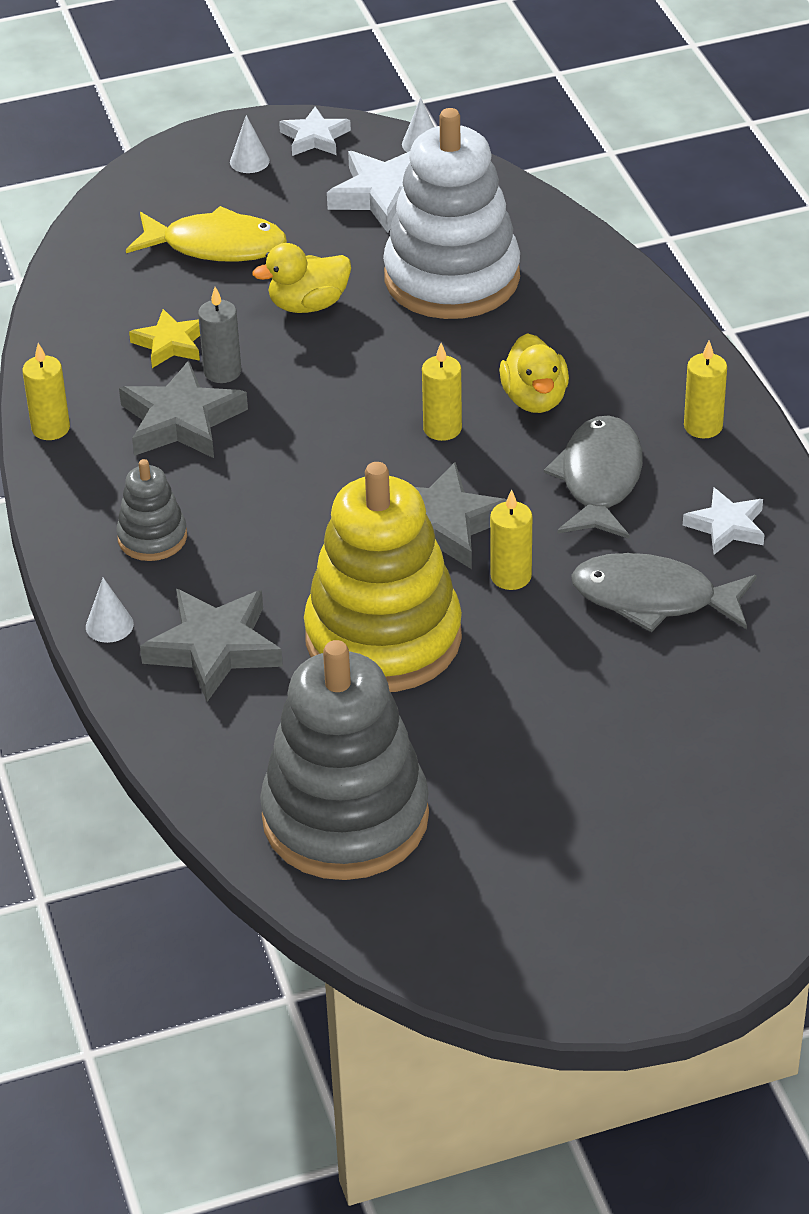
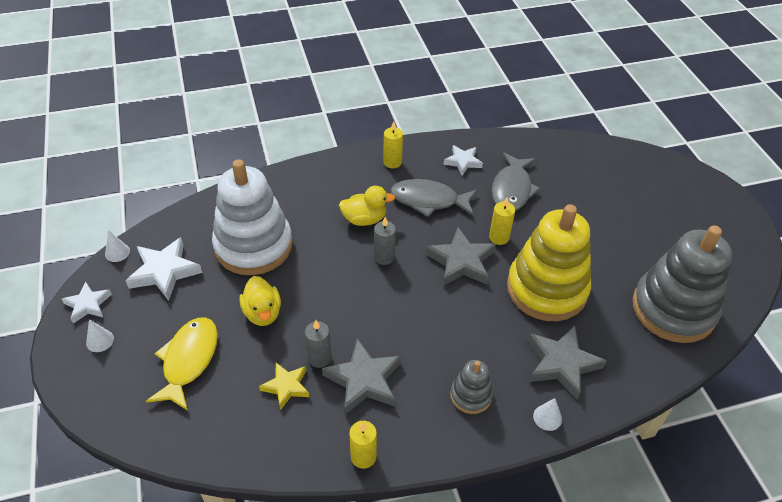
camera: 90 degrees left, 5 degrees up
(442, 428) = (384, 257): yellow candle -> grey candle

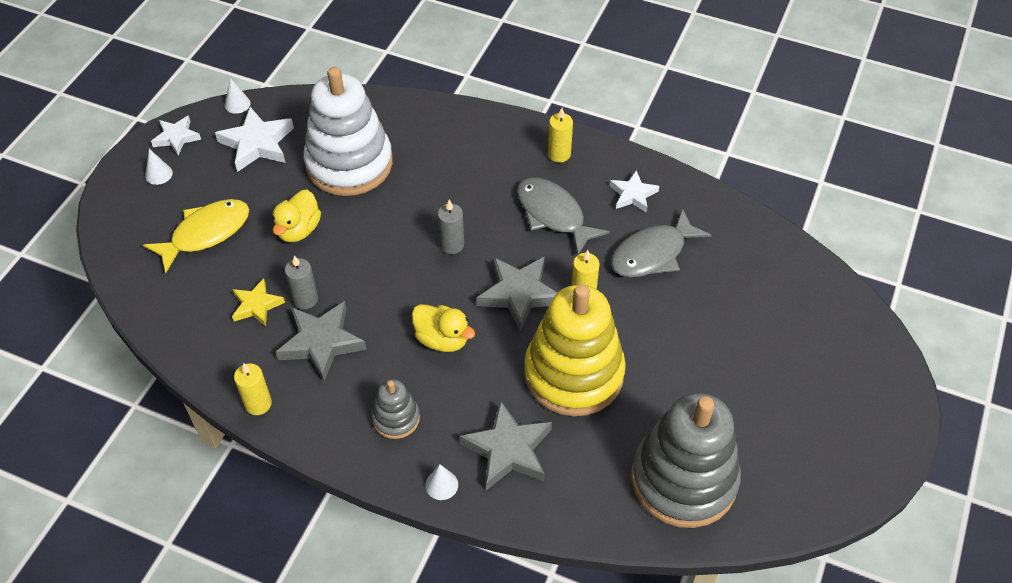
camera: 40 degrees right, 5 degrees up
(364, 219) = (472, 197): yellow duck -> yellow duck (442, 339)

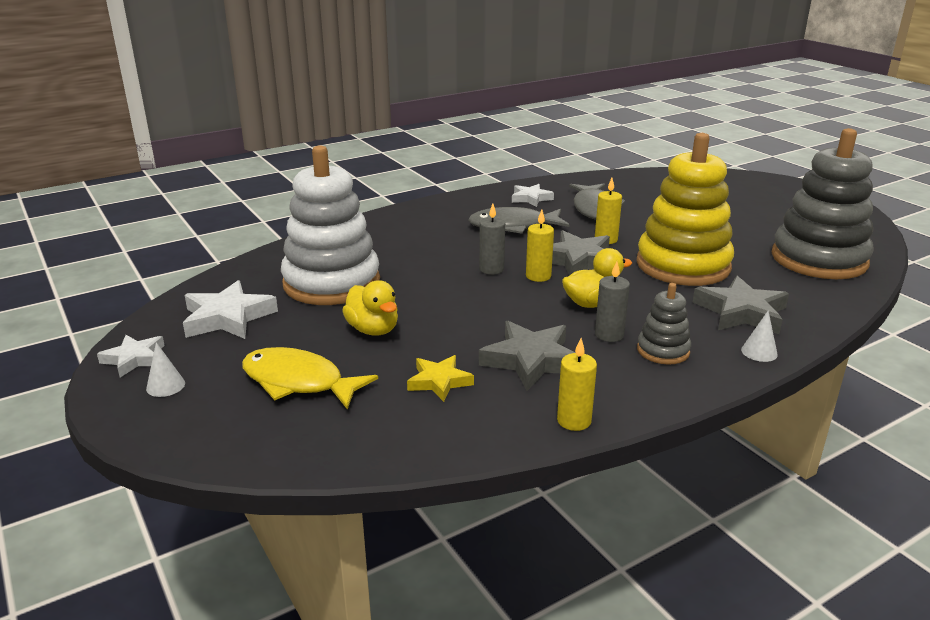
camera: 55 degrees left, 25 degrees down
(206, 233) = (298, 382): yellow fish -> yellow fish turned 60 degrees counterclockwise
(237, 104) = (156, 312): white cone -> none
(305, 299) = (466, 352): grey candle -> grey candle (609, 335)
(559, 154) = (456, 207): yellow candle -> yellow candle (538, 276)

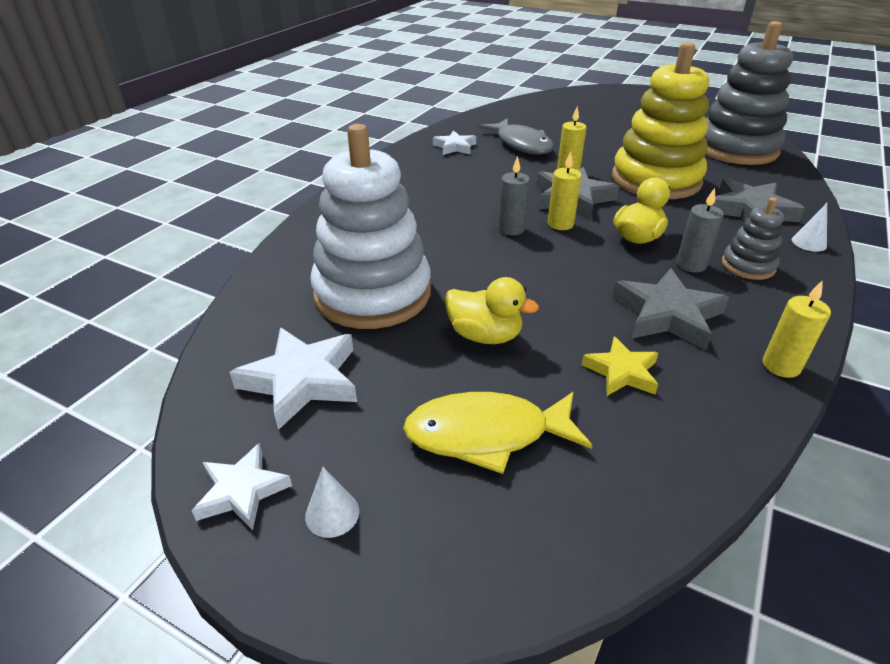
camera: 30 degrees left, 10 degrees up
(513, 226) = (474, 179): grey fish -> none

